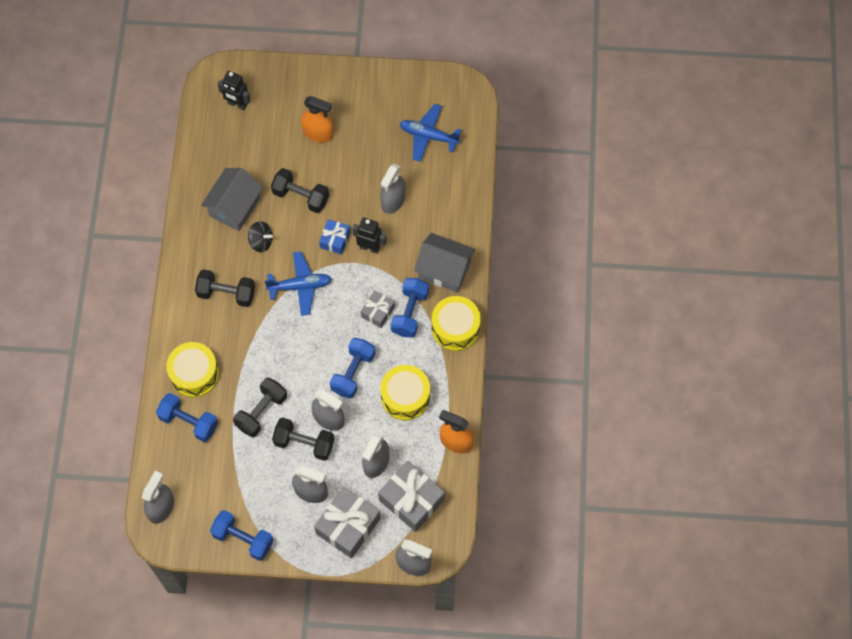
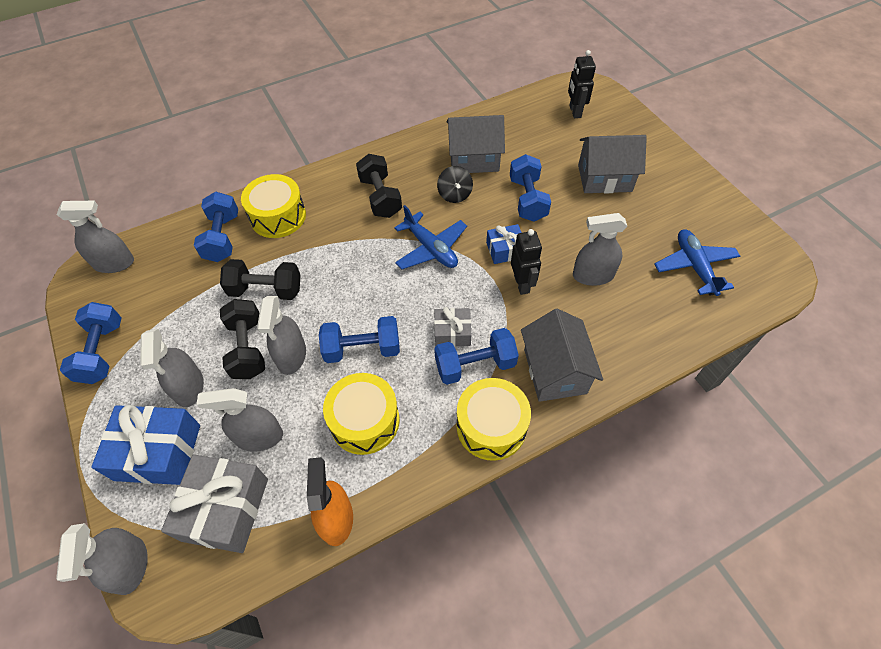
camera: 60 degrees right, 10 degrees down
(301, 196) = (527, 199): black dumbbell -> blue dumbbell
(318, 133) = (604, 178): orange spray bottle -> grey house
(348, 526) = (158, 452): grey gift -> blue gift

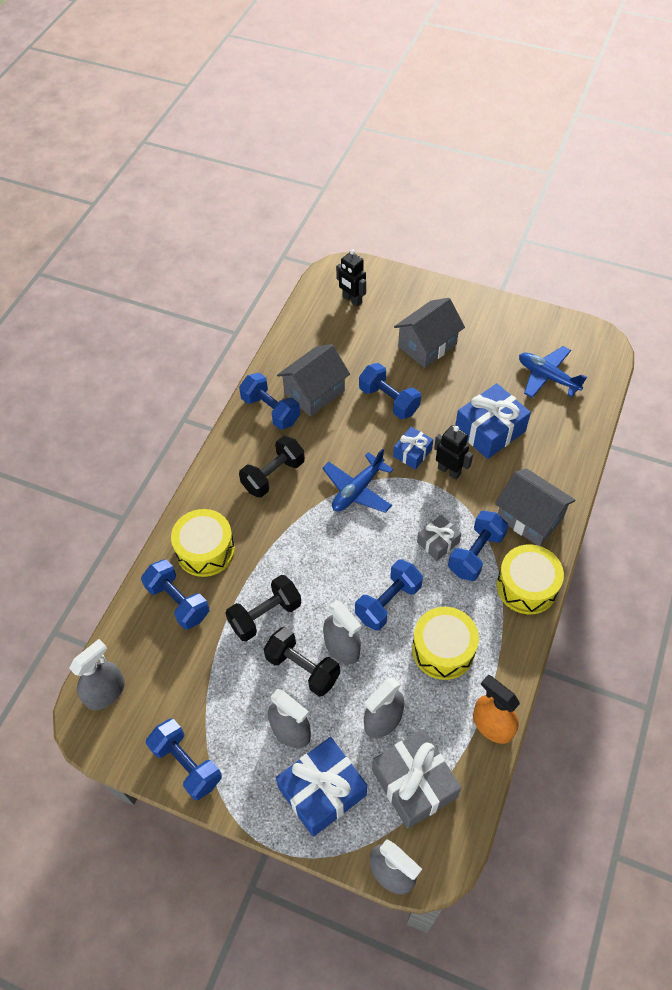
camera: 40 degrees left, 0 degrees up
(380, 197) = (273, 475): black dumbbell -> black dumbbell turned 75 degrees counterclockwise
(427, 152) = (270, 410): none -> blue dumbbell
(431, 248) = (357, 490): blue plane -> blue plane turned 120 degrees clockwise
(455, 194) = (330, 433): black spinning top -> none
(592, 275) = (490, 430): grey spray bottle -> blue gift

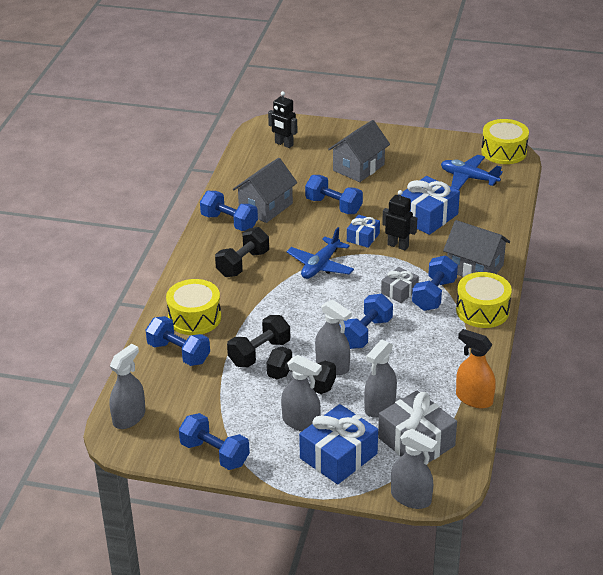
camera: 10 degrees left, 20 degrees down
(443, 649) = (420, 357): yellow drum -> yellow drum (503, 152)

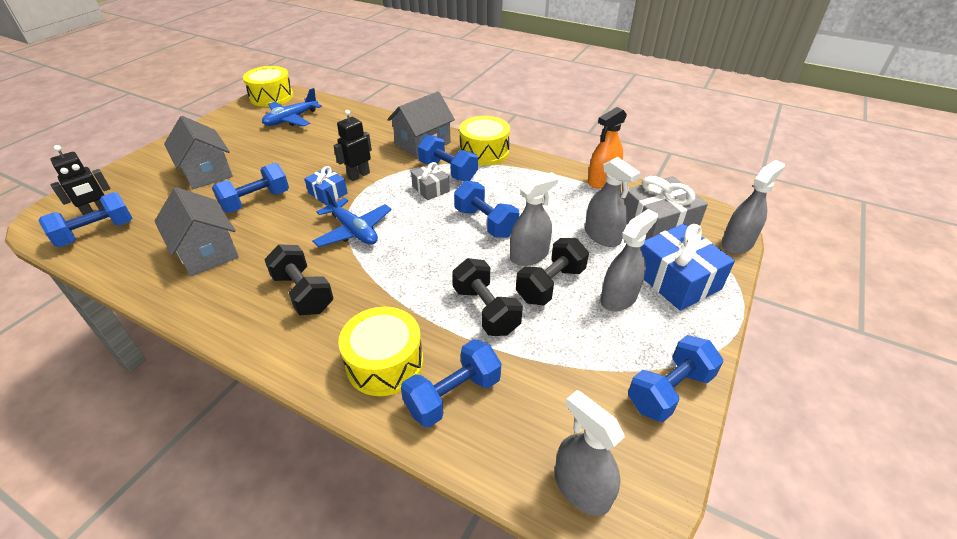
camera: 75 degrees left, 5 degrees up
(229, 222) = (206, 290): blue dumbbell -> blue dumbbell (97, 233)
(427, 216) = (327, 151): blue gift -> none

